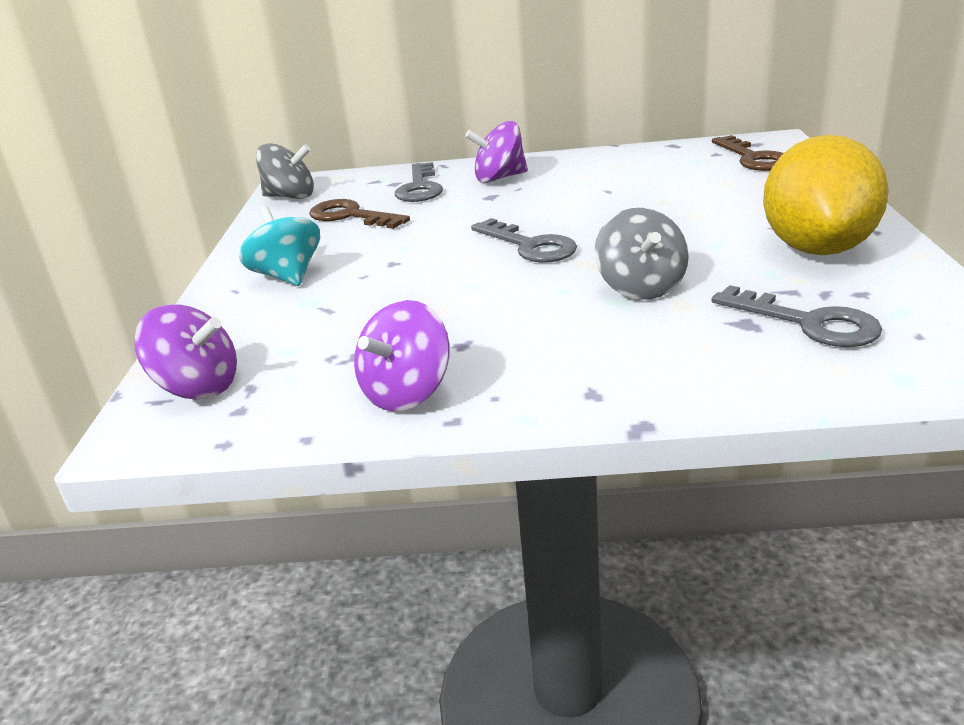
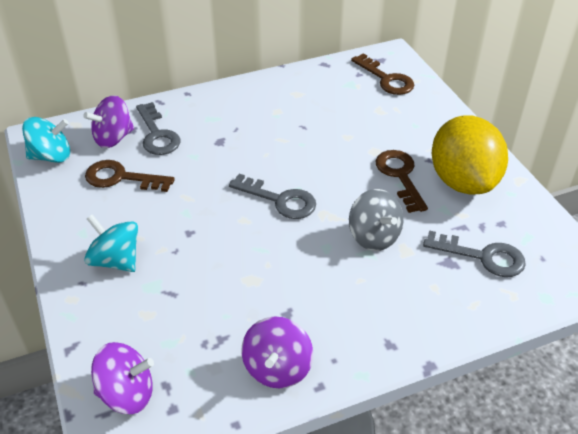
camera: 25 degrees left, 15 degrees up
(290, 197) = (51, 156): grey spinning top -> turquoise spinning top
(499, 178) = (215, 117): purple spinning top -> purple spinning top (113, 138)
(718, 238) = (400, 176): none -> brown key

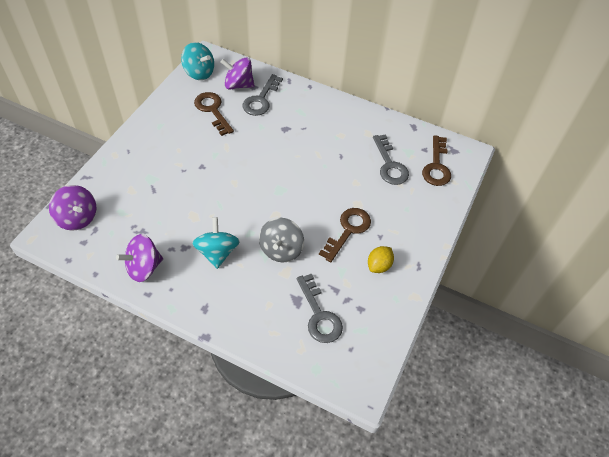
camera: 45 degrees right, 10 degrees up
(116, 260) = (154, 152): turquoise spinning top -> turquoise spinning top (217, 252)
(280, 200) = (266, 187): grey key -> grey key (390, 165)
(462, 181) = (379, 265): yellow lemon -> yellow lemon, size x0.42

